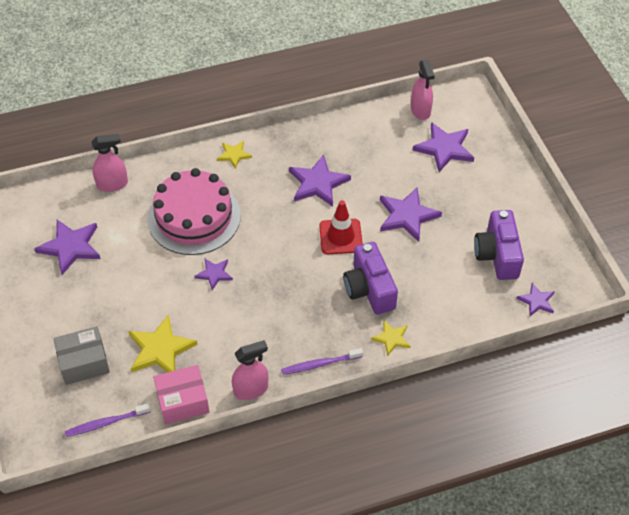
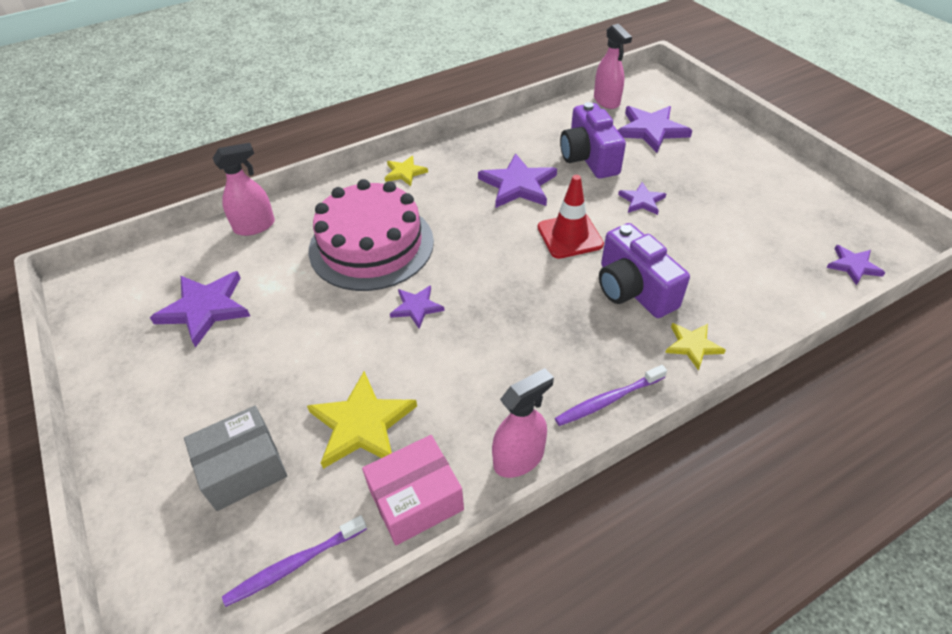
camera: 10 degrees left, 5 degrees down
(407, 216) = (642, 201): purple star -> purple star, size x0.57
(497, 255) = (773, 223): purple camera -> purple camera (589, 158)

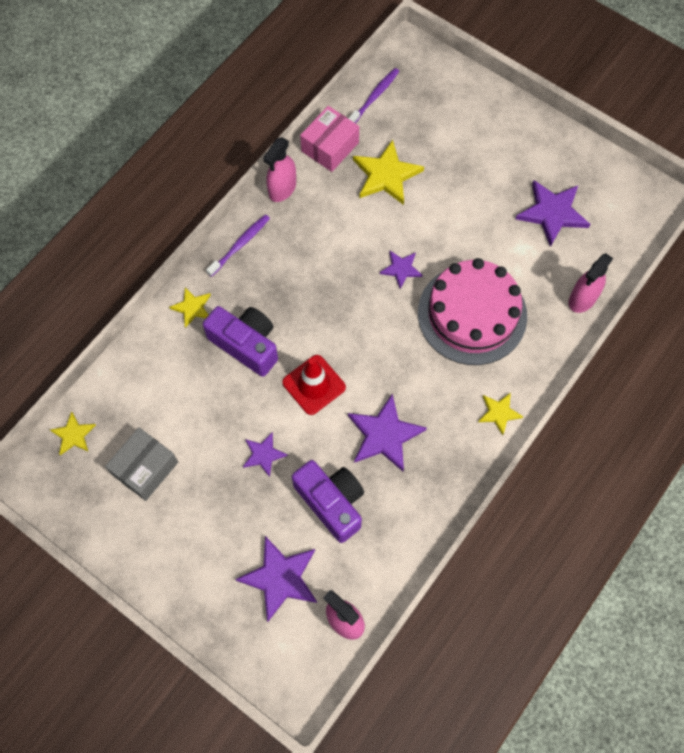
camera: 155 degrees right, 20 degrees up
(243, 468) = (437, 128): grey box -> grey box (145, 468)
(853, 266) = (73, 435): purple star -> yellow star

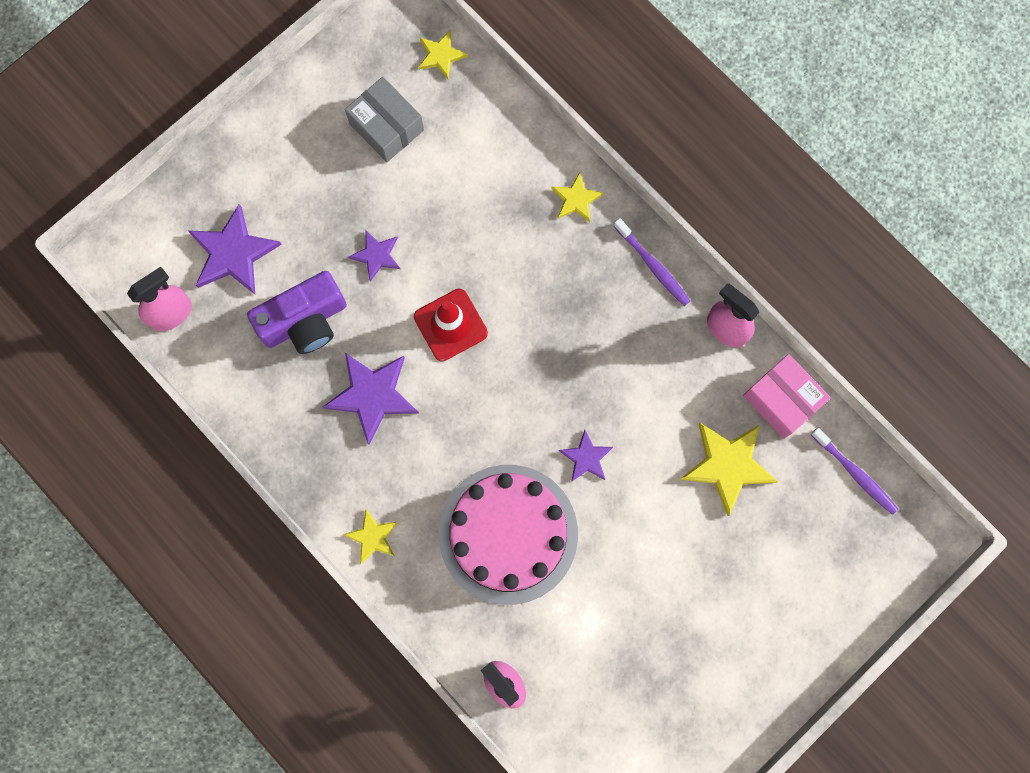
camera: 100 degrees right, 10 degrees up
(246, 345) = (516, 255): purple camera -> none
(552, 213) = (636, 675): purple star -> none

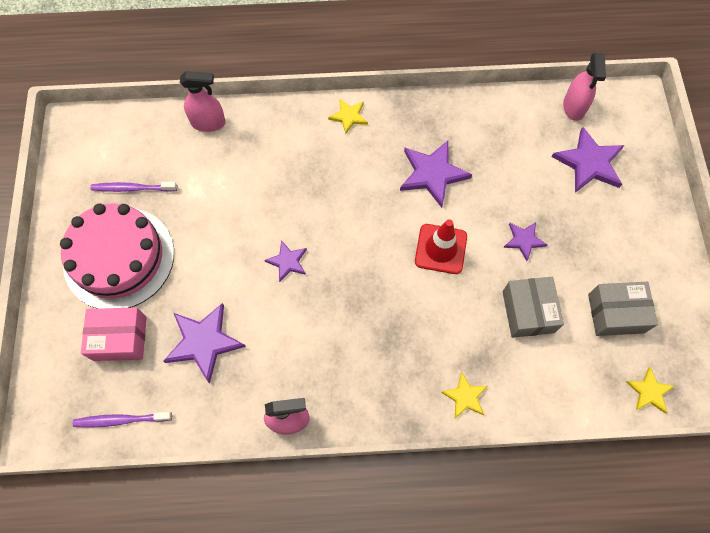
camera: 130 degrees right, 10 degrees down
(305, 321) = (511, 171): purple camera -> none
(449, 202) = (528, 312): none -> grey box
(508, 534) = (284, 184): pink cake -> pink cake (119, 258)
(653, 266) = (374, 409): purple toothbrush -> purple toothbrush (132, 188)
(727, 465) = (204, 342): yellow star -> purple star
(782, 400) = (210, 415): pink box -> pink box (120, 338)

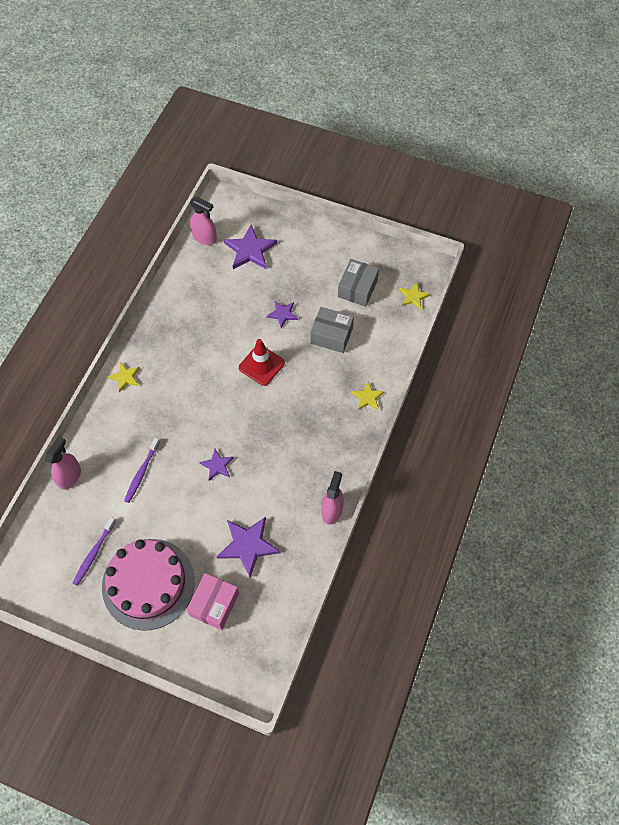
camera: 65 degrees left, 5 degrees down
(121, 420) = (277, 624): purple toothbrush -> purple toothbrush (141, 473)
(432, 174) = (204, 344): purple star -> none

